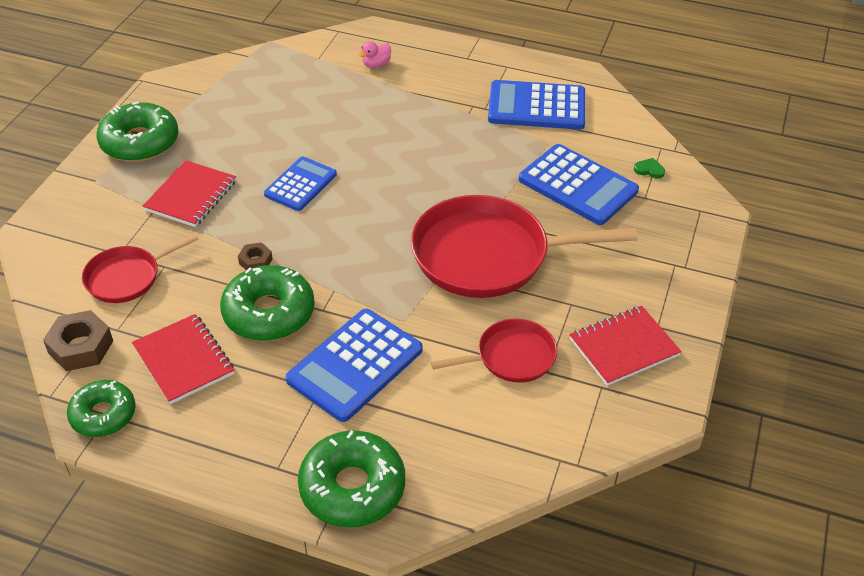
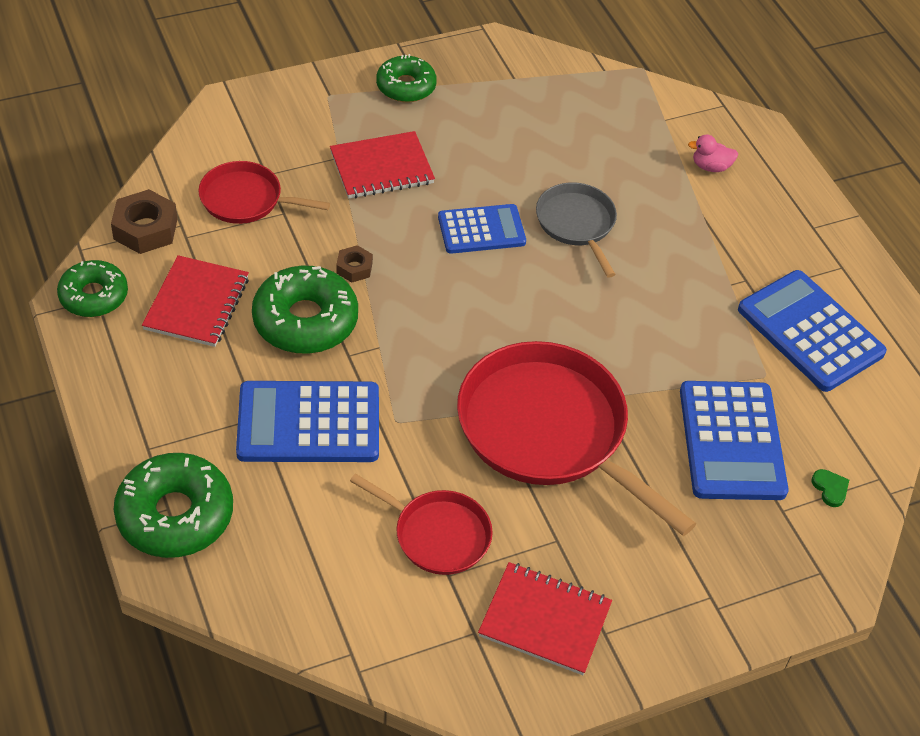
camera: 45 degrees right, 5 degrees up
(140, 142) = (406, 86): green donut -> green donut, size x0.65
(348, 142) = (576, 224): none -> grey pan

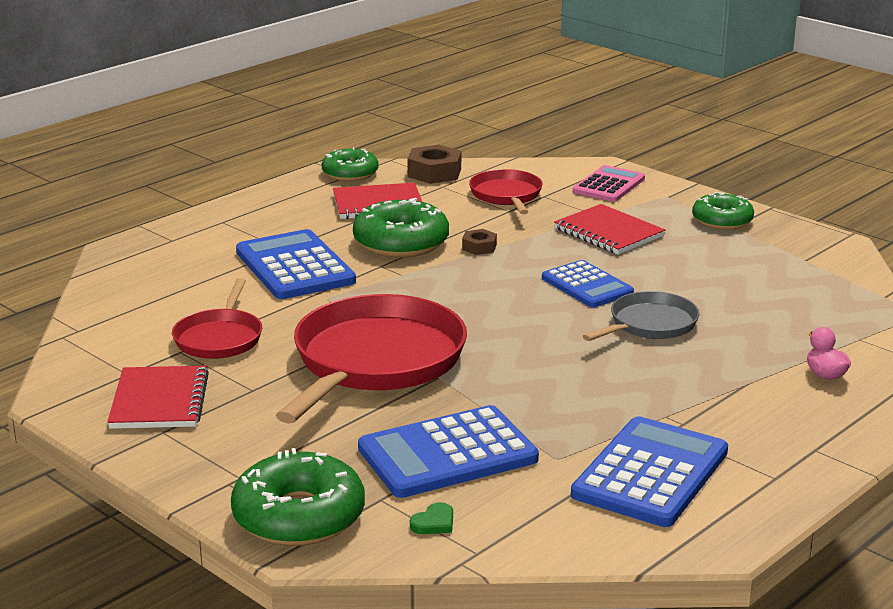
camera: 70 degrees right, 25 degrees down
(175, 515) = (167, 243): green donut -> green donut (299, 516)
(275, 120) = (609, 185): none -> pink calculator

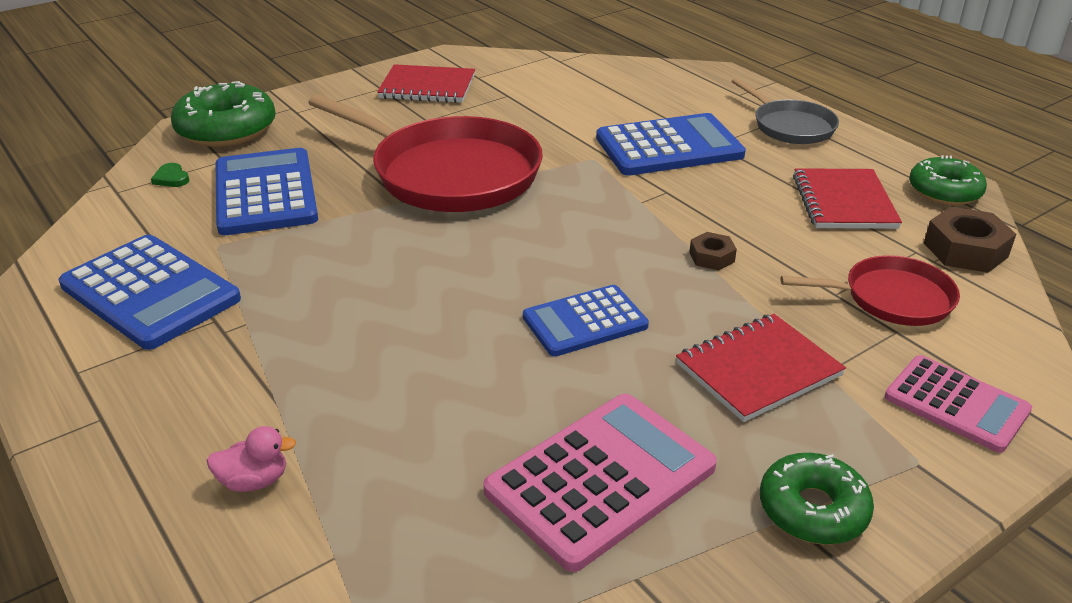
camera: 100 degrees right, 10 degrees up
(219, 338) = (524, 110): red pan -> none
(401, 243) = (727, 207): green donut -> none
(650, 324) = (461, 353): grey pan -> grey pan (791, 126)
(740, 272) = (601, 479): none -> pink calculator

